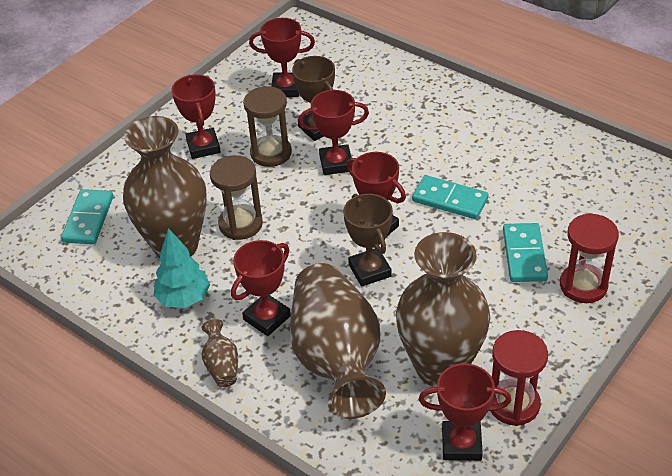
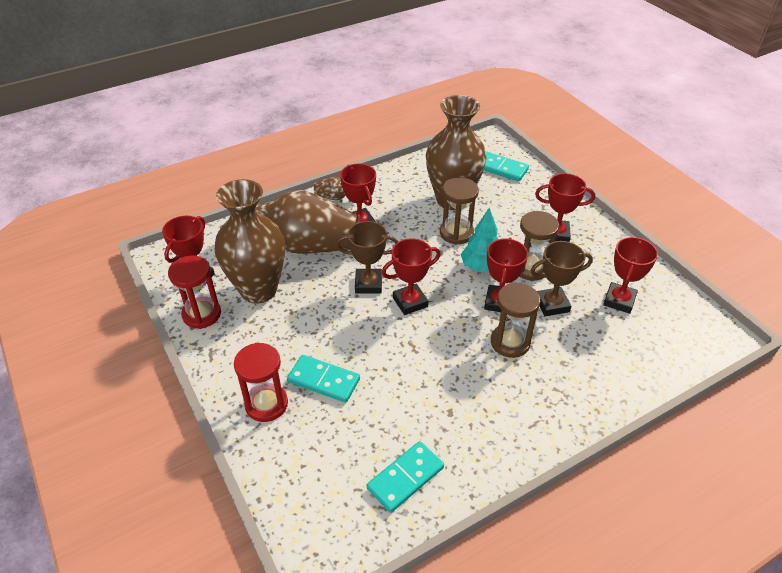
camera: 110 degrees right, 0 degrees up
(184, 298) = (401, 193): turquoise tree -> turquoise tree (481, 267)
(386, 143) = (510, 342): none -> brown hourglass
(449, 200) = (415, 358): turquoise domino -> turquoise domino (405, 478)

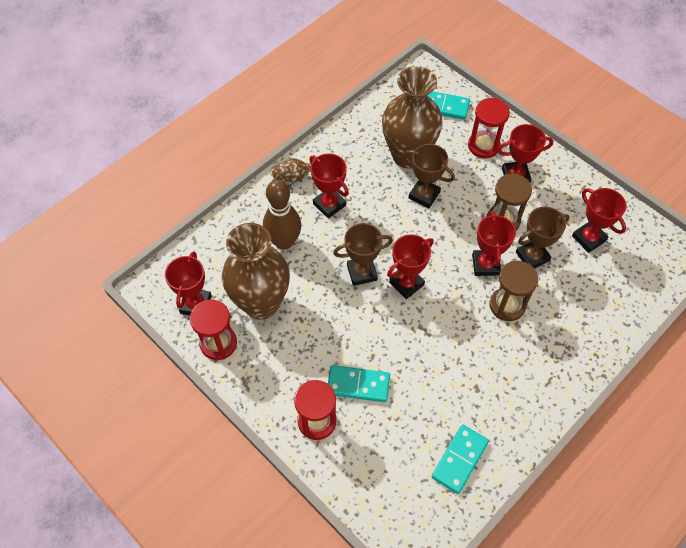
camera: 15 degrees left, 15 degrees up
(303, 244) = (284, 241): brown vase -> brown bowling pin
(456, 233) = (424, 195): brown hourglass -> brown trophy
(481, 267) = (458, 229): turquoise tree -> none
(531, 205) = (483, 146): none -> red hourglass
(619, 300) = (588, 238): red trophy -> red trophy turned 45 degrees counterclockwise

